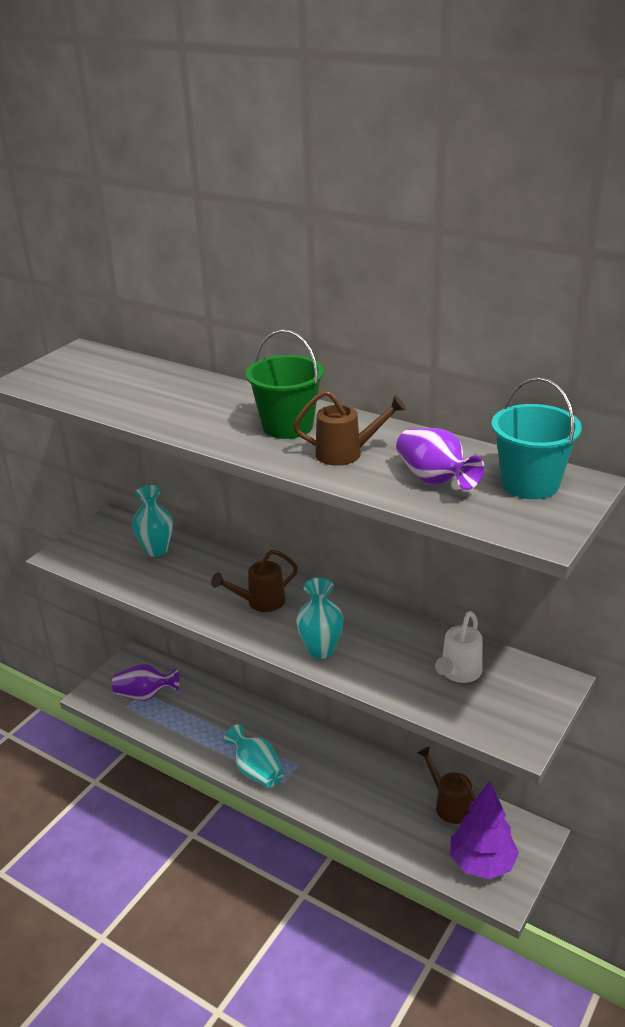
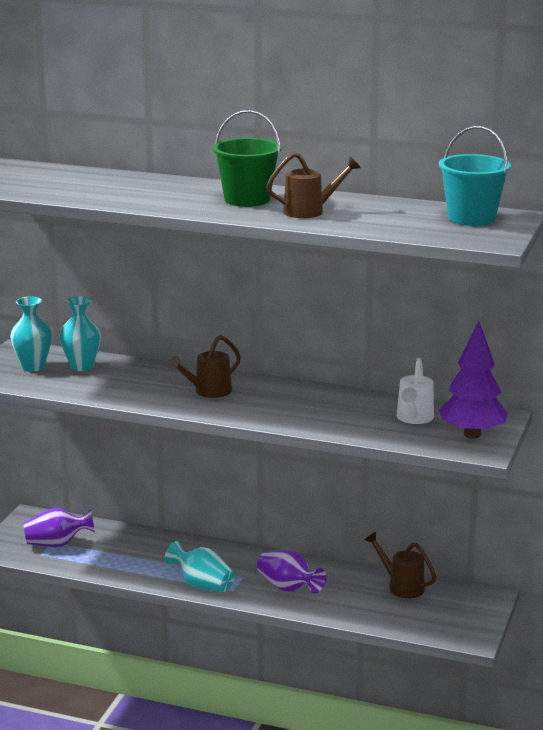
camera: 15 degrees left, 10 degrees down
(321, 650) = (282, 416): turquoise vase -> turquoise vase (33, 367)
(434, 479) = (393, 220): purple vase -> purple vase (288, 588)
(482, 863) = (446, 620): purple tree -> purple tree (472, 434)

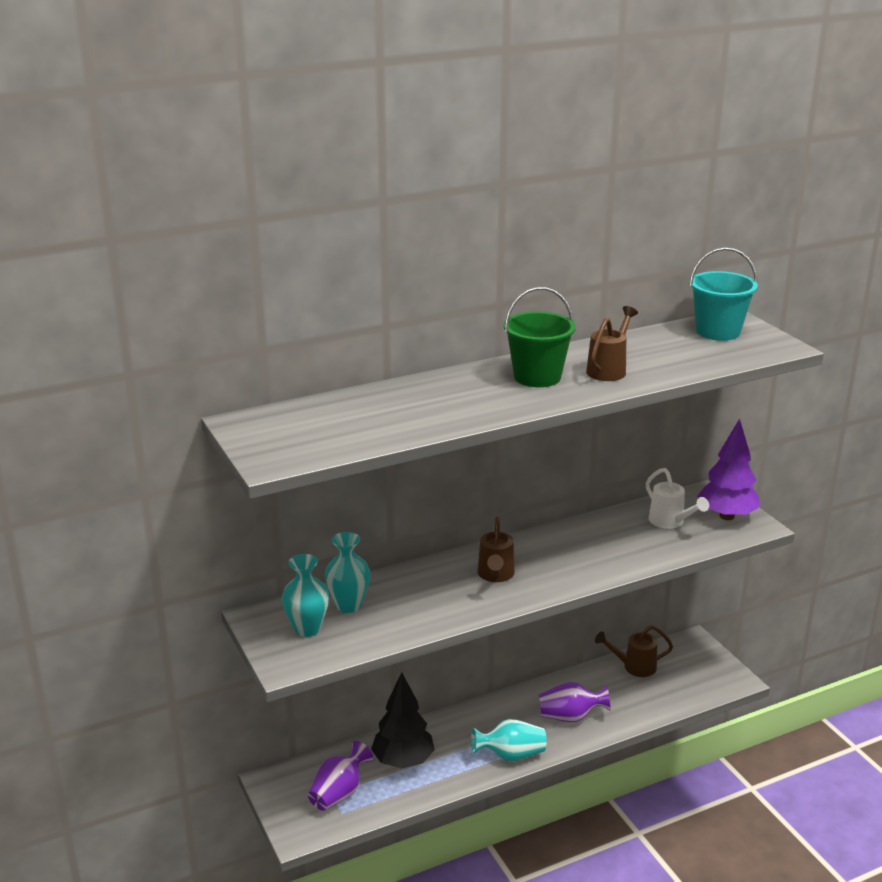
camera: 45 degrees left, 5 degrees up
(126, 549) = (403, 761): none -> black tree

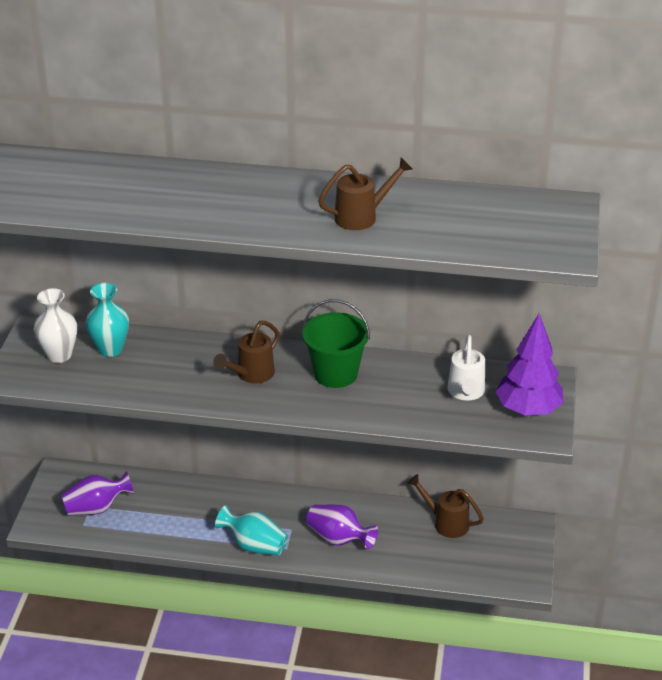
camera: 35 degrees right, 10 degrees up
(307, 629) = (59, 355): turquoise vase -> white vase
(403, 761) = (168, 507): black tree -> none
(537, 377) = (289, 201): green bucket -> green bucket (335, 373)
(718, 331) = (529, 213): turquoise bucket -> none

